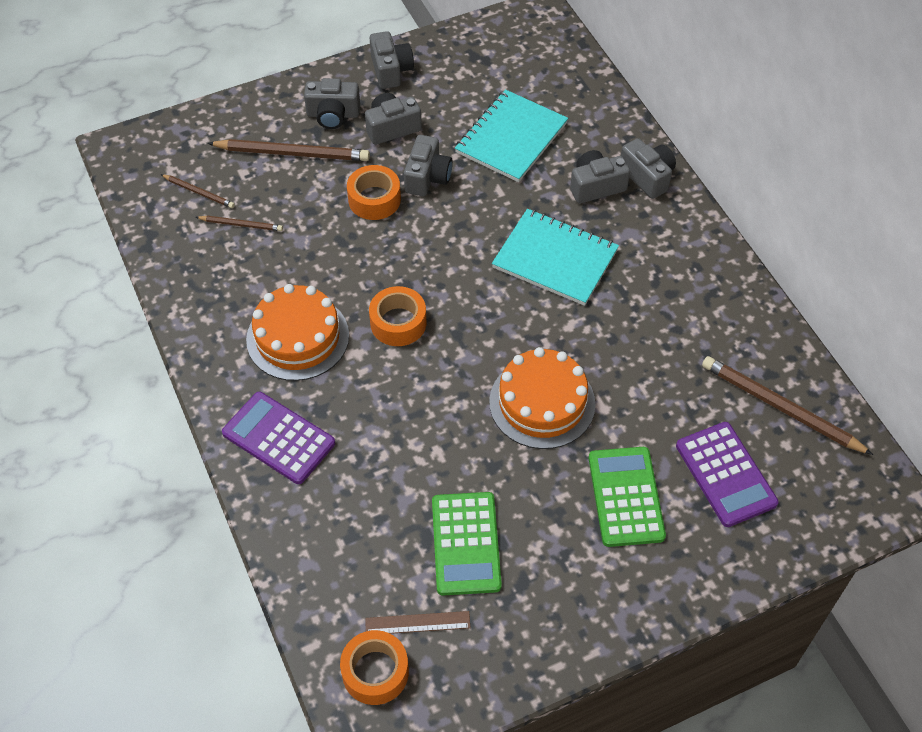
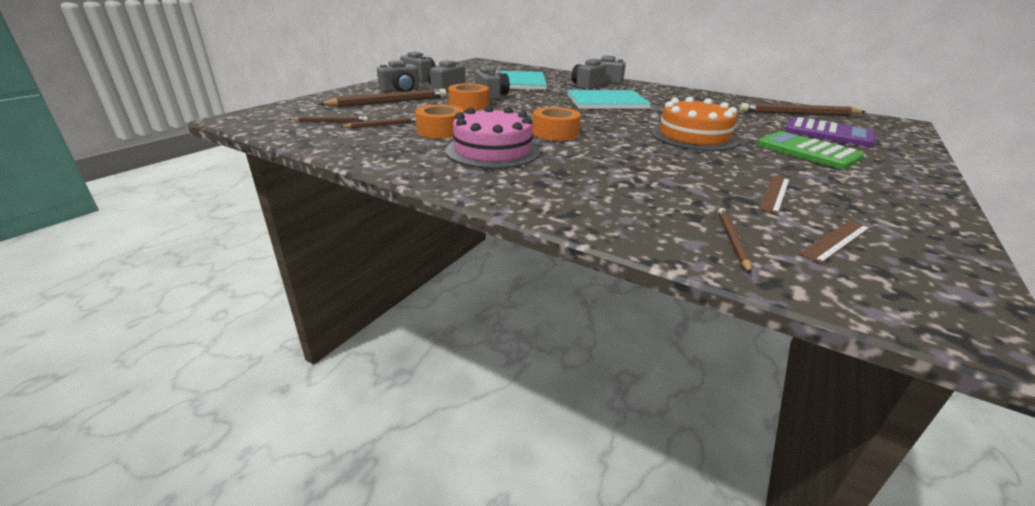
camera: 35 degrees left, 25 degrees down
(278, 438) = (550, 191): purple calculator -> none
(297, 337) = (492, 151): orange cake -> pink cake
(338, 578) = (732, 241): none -> brown pencil
(375, 672) = (878, 283): orange tape -> orange tape (440, 130)
(466, 544) = (774, 193): green calculator -> brown ruler

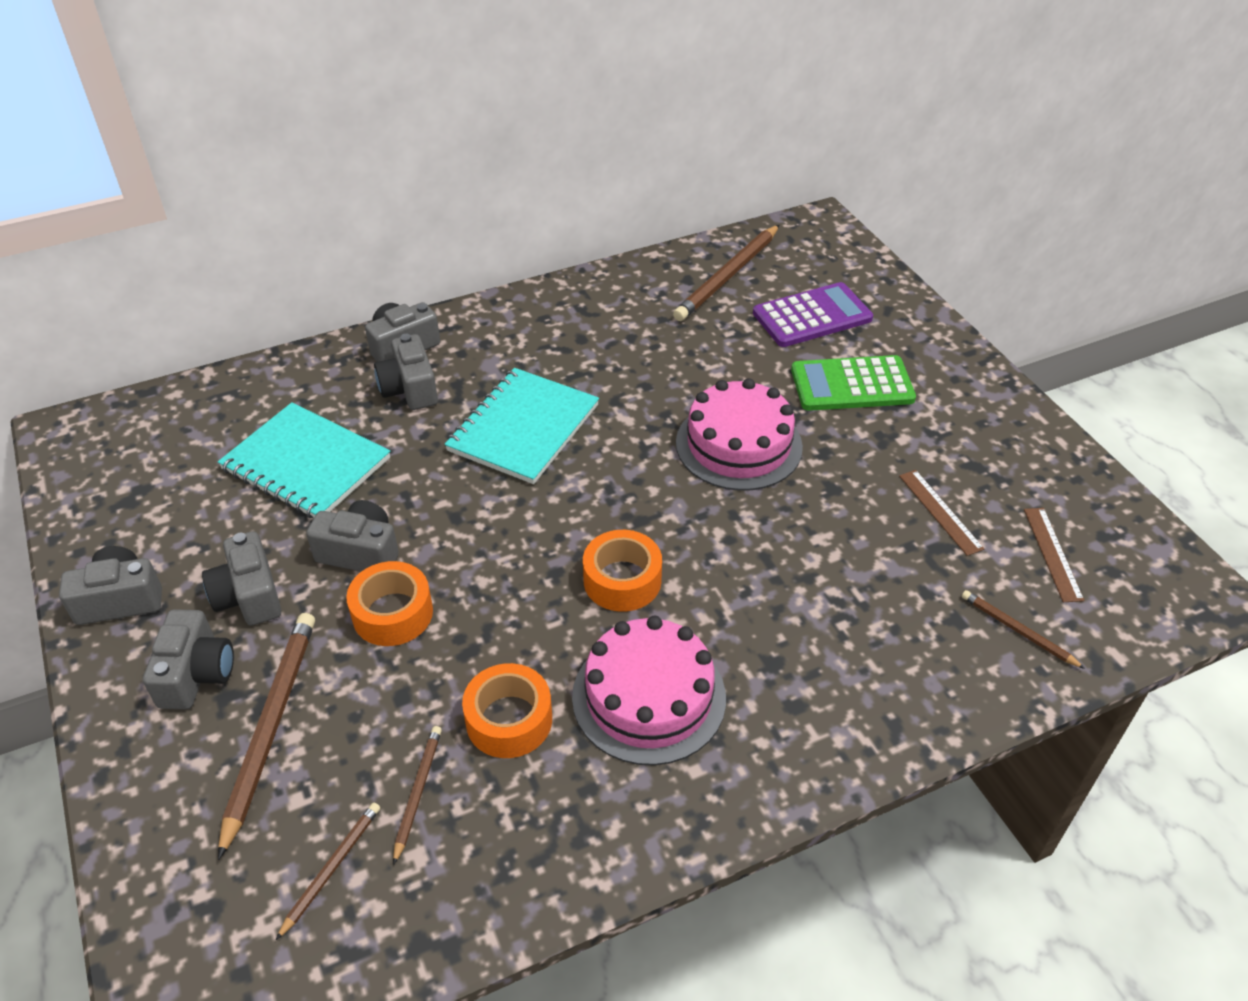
camera: 55 degrees left, 15 degrees up
(693, 136) = (738, 445): orange cake -> pink cake

